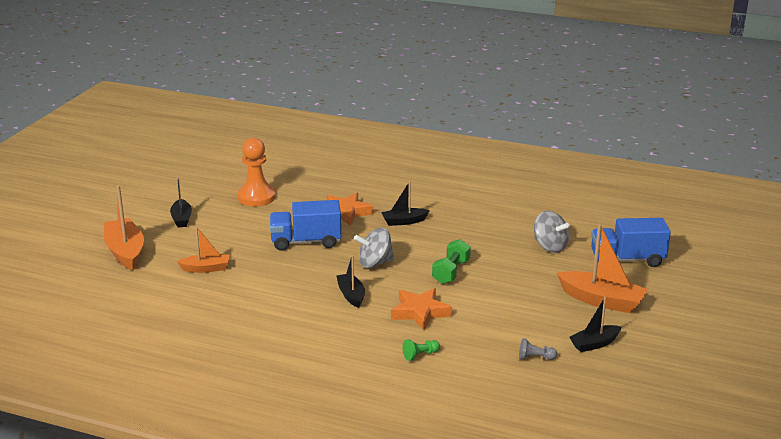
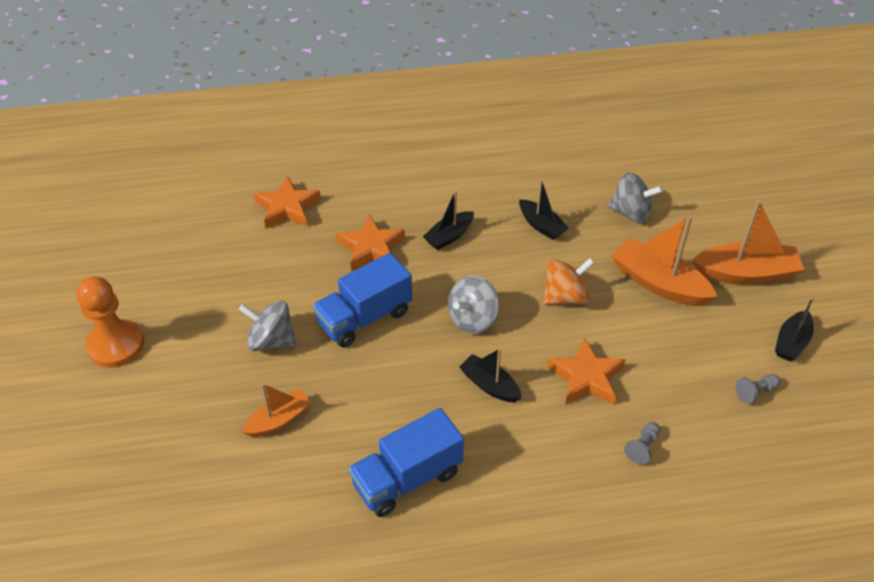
camera: 30 degrees left, 20 degrees up
(125, 252) = (145, 438): orange boat -> orange boat (659, 283)
(181, 219) = (173, 343): black boat -> black boat (541, 225)
(238, 234) = (271, 341): none -> grey spinning top
(256, 197) = (241, 265): orange pawn -> orange pawn (116, 345)
(313, 180) = (287, 208): none -> orange star
(420, 355) = (642, 447): green pawn -> grey pawn
(451, 272) = (565, 297): green dumbbell -> orange spinning top
(627, 259) = (718, 201): blue truck -> blue truck (407, 478)

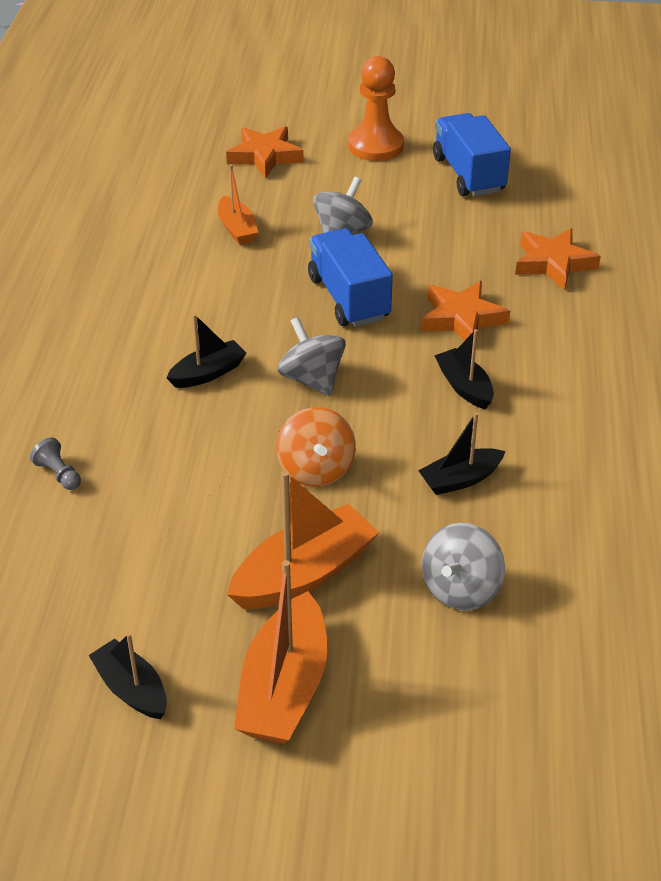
camera: 105 degrees right, 5 degrees down
(407, 478) = (124, 296): blue truck -> blue truck (468, 174)
(586, 377) = (179, 454): orange star -> orange star (265, 156)
(756, 392) = (73, 611): grey pawn -> none

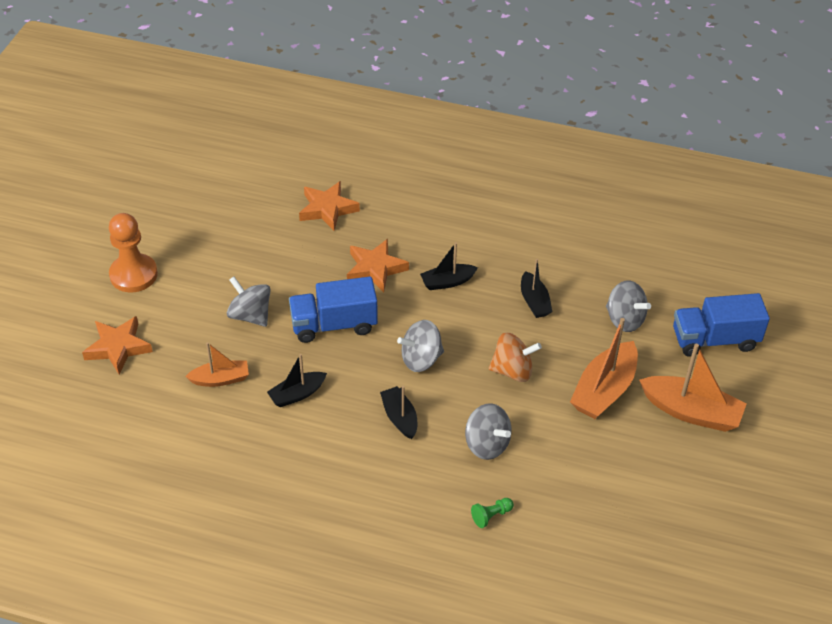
camera: 80 degrees left, 5 degrees up
(59, 474) = (491, 516): grey pawn -> green pawn
(132, 689) = (687, 486): black boat -> black boat (297, 394)
(177, 457) = (486, 444): none -> grey spinning top
(304, 574) = (604, 390): orange boat -> orange boat turned 120 degrees counterclockwise
(468, 174) = (199, 229): blue truck -> blue truck (714, 339)

